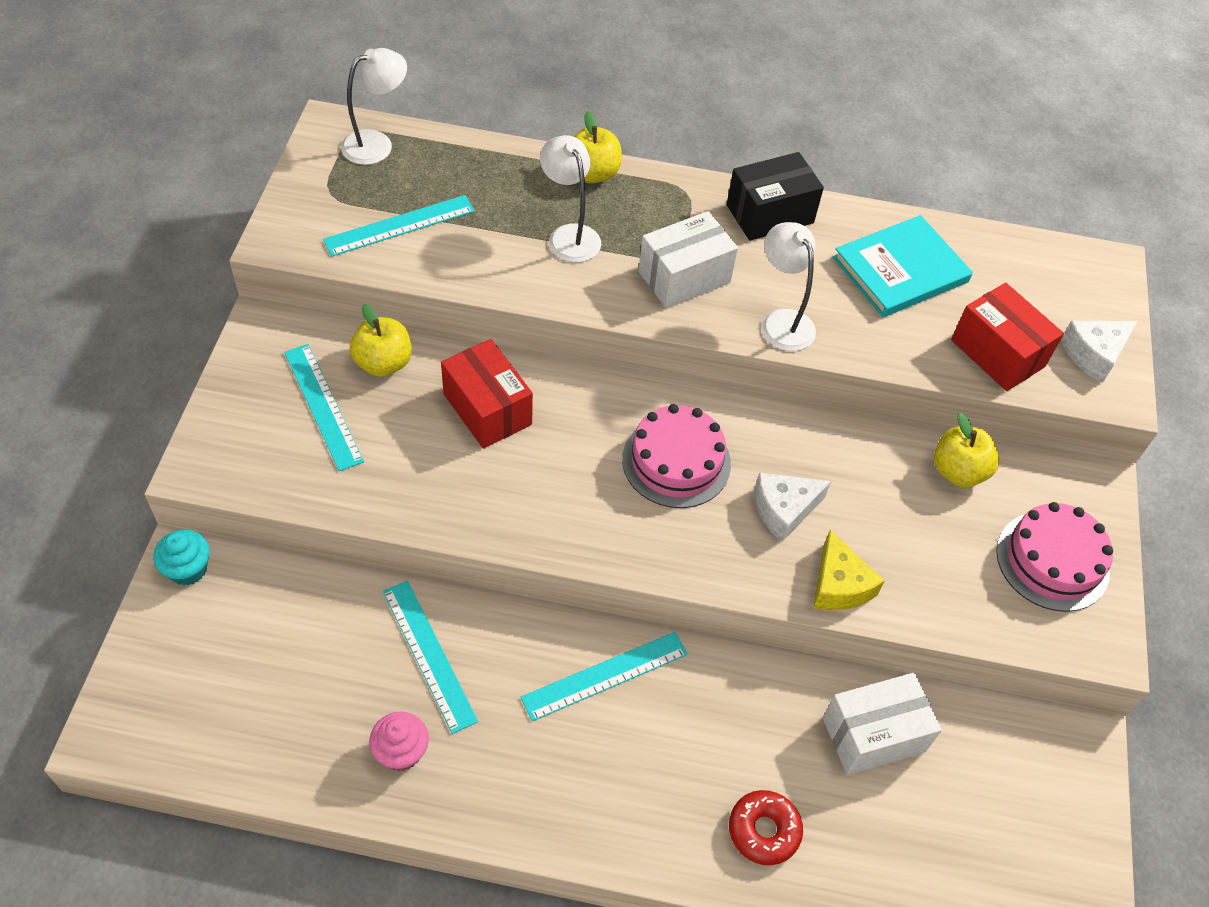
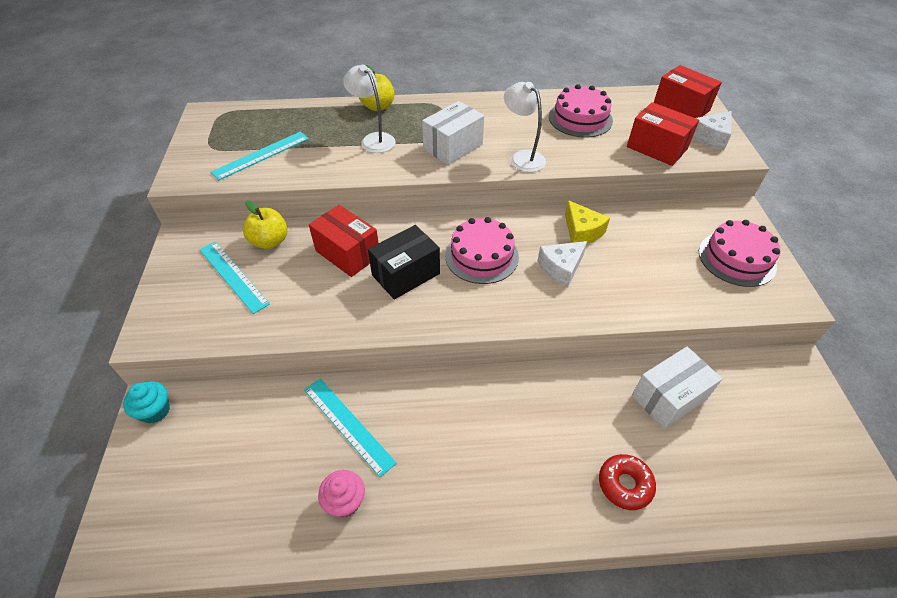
camera: 10 degrees left, 5 degrees down
(377, 144) = (236, 116): white lamp -> none
(605, 675) = (476, 406): turquoise ruler -> none
(770, 214) = (492, 106): black box -> black box (406, 274)
(839, 585) = (615, 304): yellow cheese -> yellow cheese (582, 232)
(900, 270) = (580, 119): turquoise book -> pink cake
(958, 471) = (656, 222): yellow apple -> none
(1072, 287) = (681, 108): none -> red box

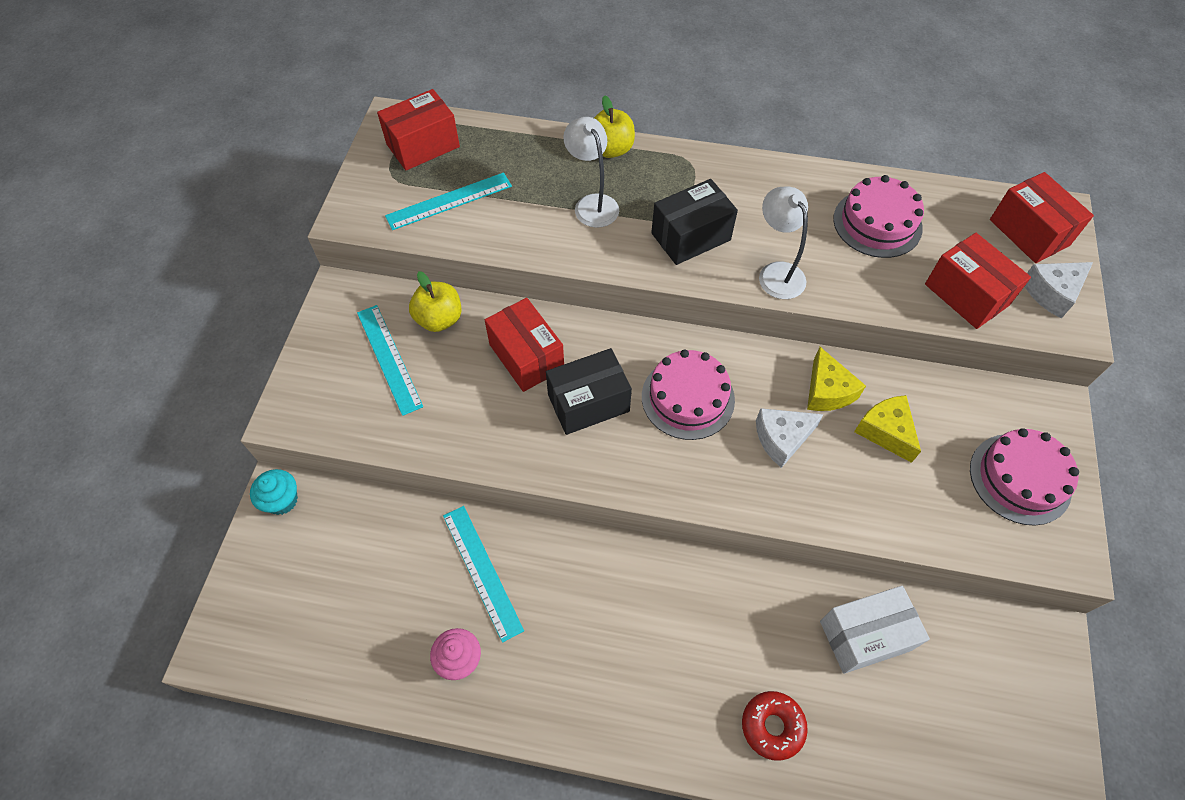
camera: 15 degrees right, 10 degrees up
(232, 125) = (423, 145): none -> red box
(453, 147) = (691, 237): white box -> black box
(633, 248) = (885, 431): none -> yellow cheese

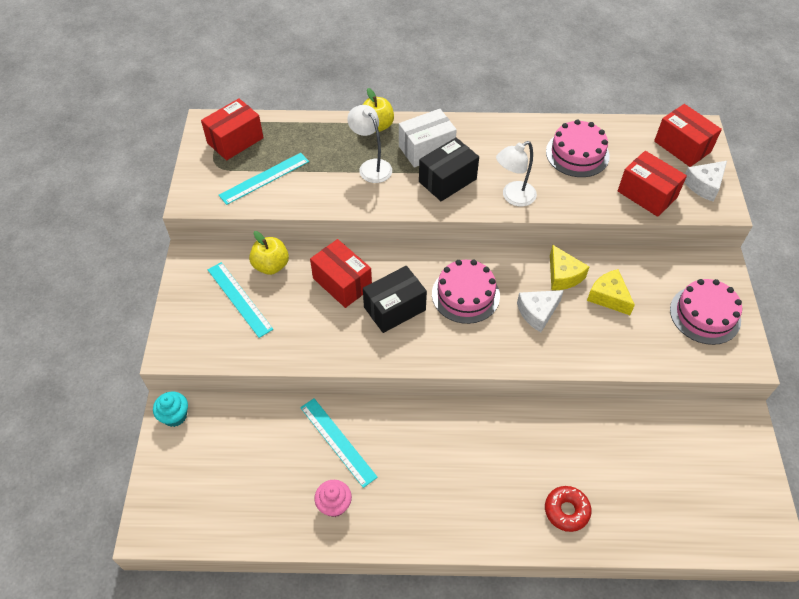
camera: 10 degrees left, 5 degrees down
(776, 272) = (513, 197): white lamp -> white lamp turned 90 degrees counterclockwise
(865, 635) = (619, 440): white box -> white box (426, 149)

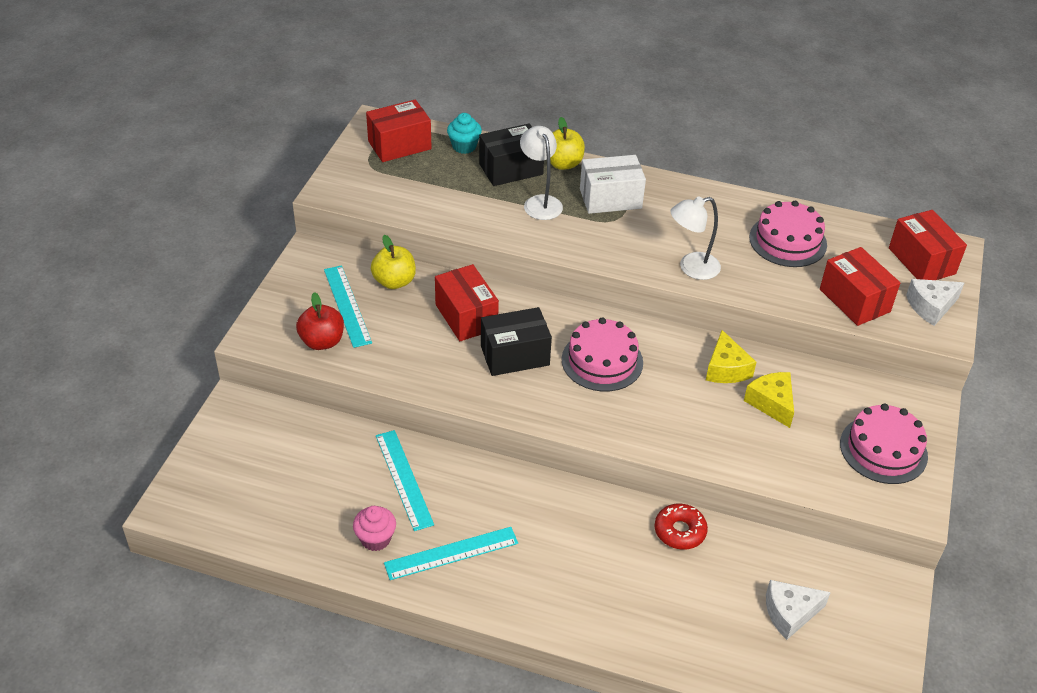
camera: 15 degrees right, 10 degrees down
(175, 416) = (238, 409): turquoise cupcake -> turquoise cupcake (464, 146)
(230, 339) = (322, 341): none -> red apple
(264, 178) = (416, 188): turquoise ruler -> turquoise ruler (451, 553)
(447, 180) = (621, 234): black box -> black box (511, 169)
(537, 312) = (679, 399): white cheese -> white cheese (790, 613)
(566, 511) = (638, 616): red donut -> red donut (680, 531)

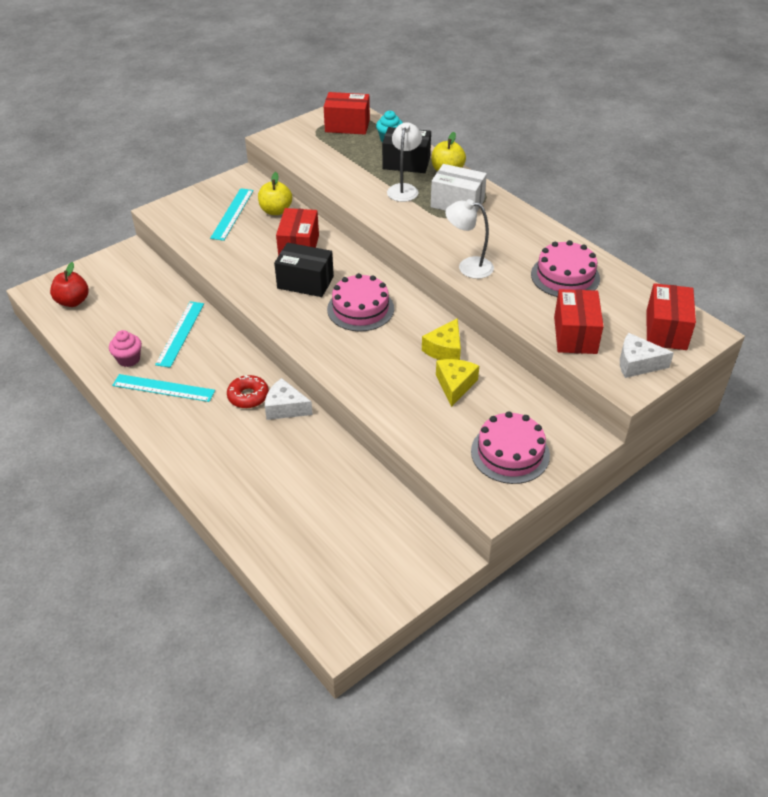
camera: 35 degrees right, 0 degrees up
(322, 341) = (196, 228): red apple -> red apple (73, 301)
(680, 531) = (322, 445): red donut -> red donut (248, 396)
(790, 613) = (344, 534): white cheese -> white cheese (285, 408)

